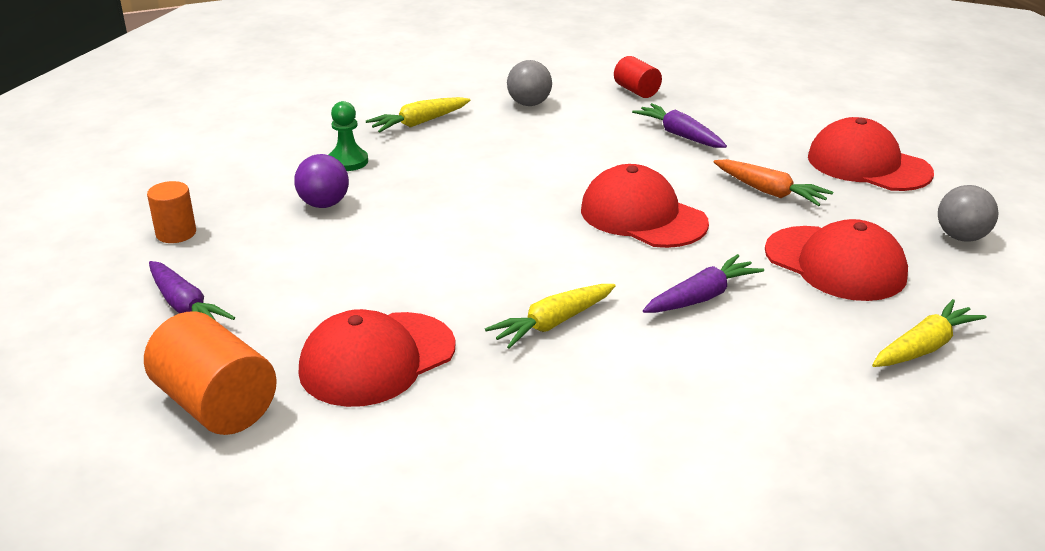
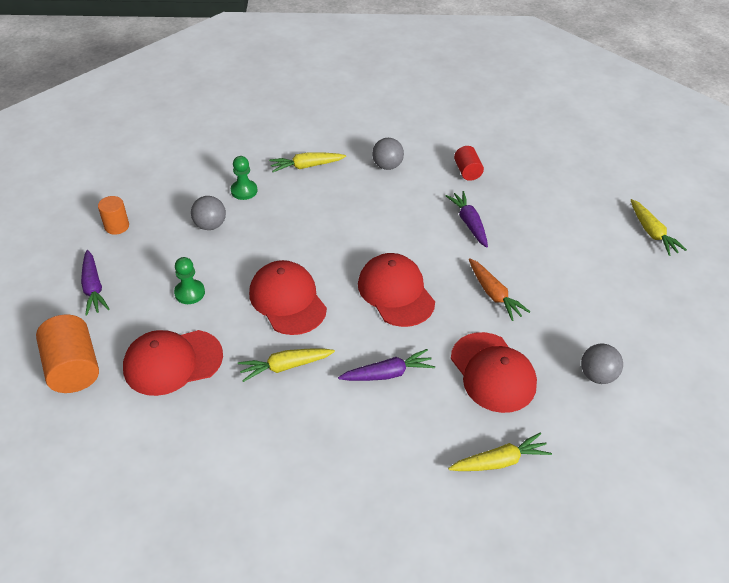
camera: 20 degrees right, 15 degrees up
(324, 204) = (210, 225): purple ball -> grey ball
(346, 279) = (189, 293): none -> green pawn
(868, 165) = (581, 288): red cap -> red cap (287, 300)
(901, 102) = (652, 232): none -> yellow carrot

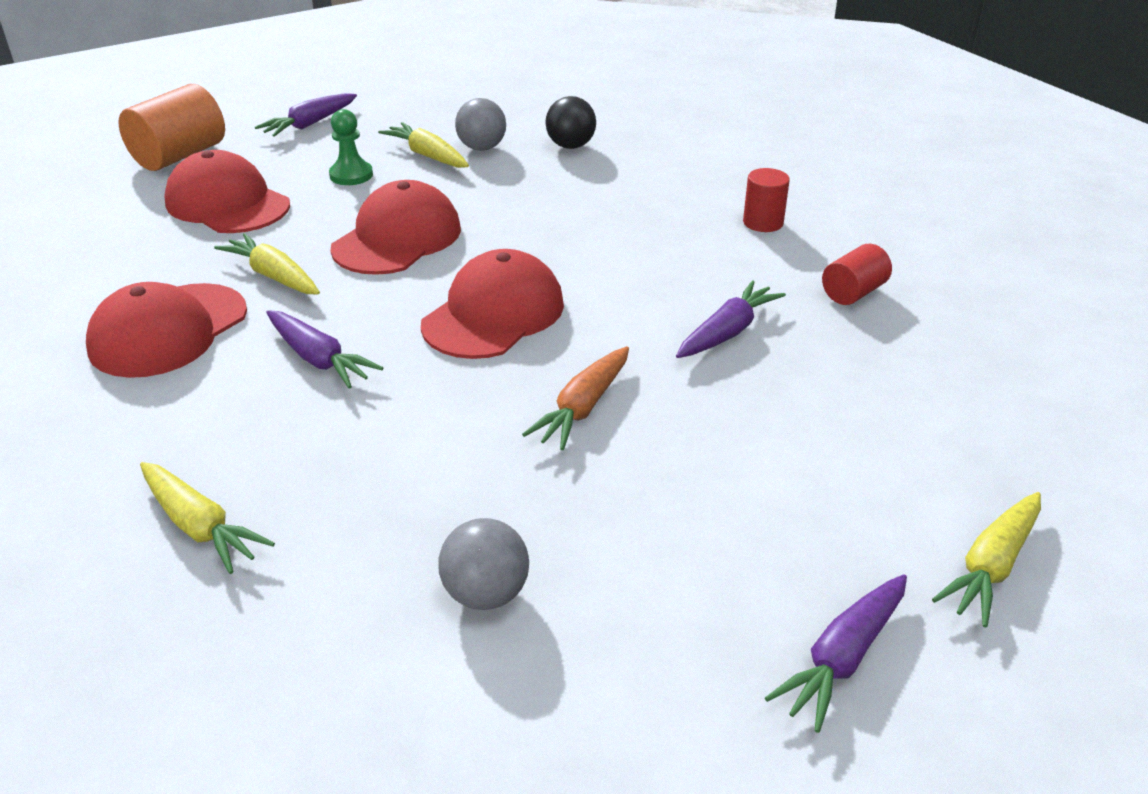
camera: 60 degrees right, 10 degrees down
(117, 226) = (420, 102): orange cylinder -> none
(244, 191) = (570, 146): green pawn -> black ball
(306, 166) = (675, 167): yellow carrot -> yellow carrot (427, 155)
(387, 166) = (763, 222): grey ball -> red cylinder
(493, 372) = (397, 460): red cap -> red cap (168, 330)
(676, 293) = (842, 658): none -> purple carrot

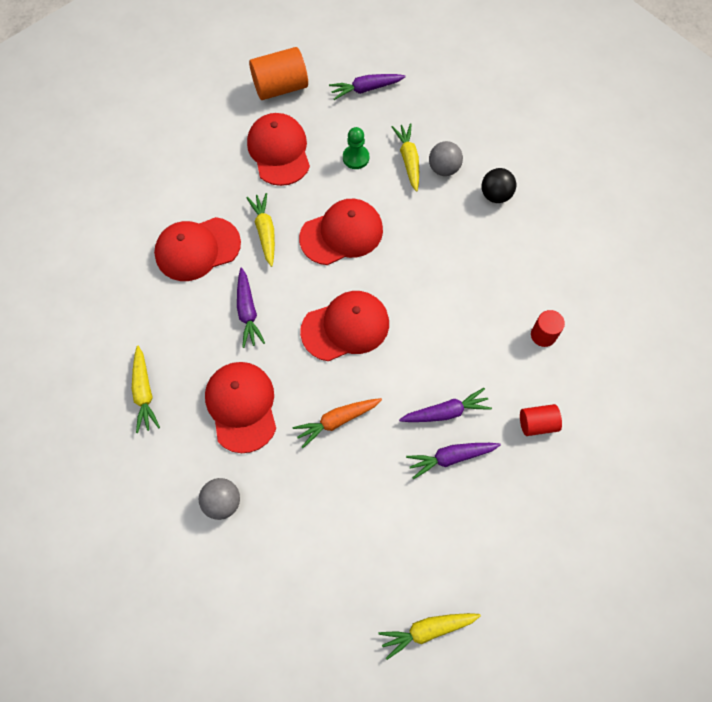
camera: 35 degrees right, 30 degrees up
(407, 462) = (241, 406): none -> red cap
(842, 658) = (326, 627): purple carrot -> purple carrot (451, 457)

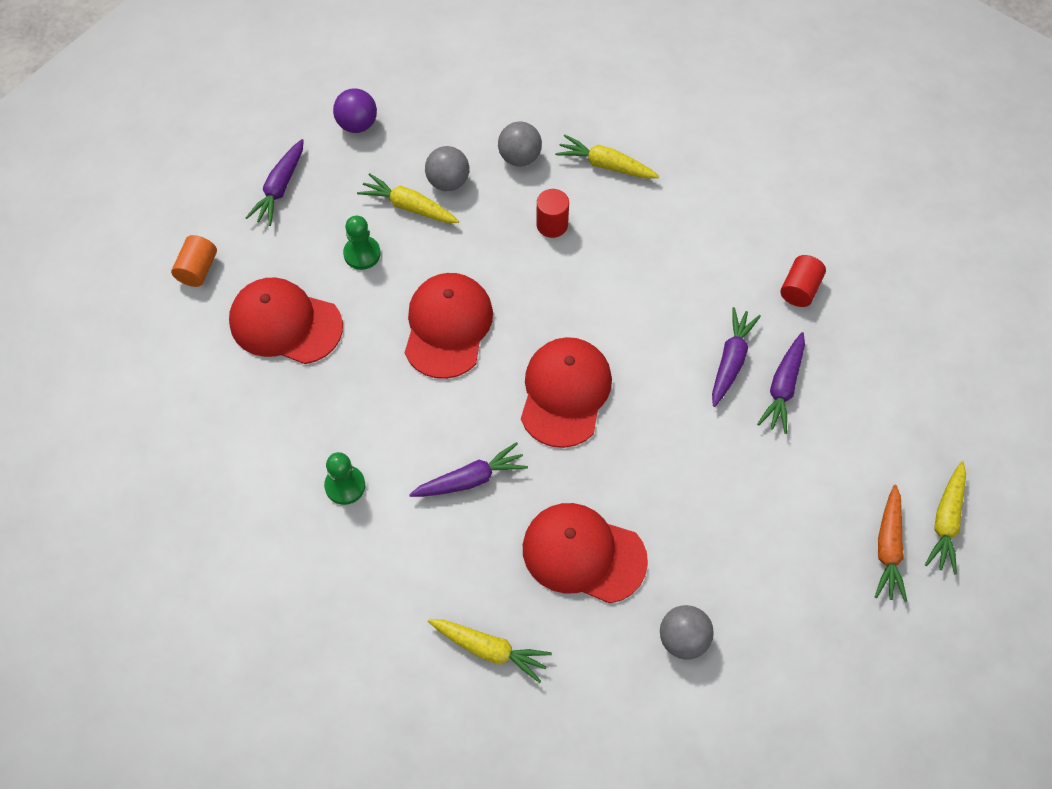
camera: 55 degrees left, 5 degrees down
(197, 249) = (345, 486): red cap -> green pawn
(248, 312) = (470, 479): purple carrot -> purple carrot turned 45 degrees counterclockwise
(265, 232) = (381, 401): yellow carrot -> yellow carrot (606, 165)
(280, 87) = (197, 269): orange cylinder -> orange cylinder, size x0.58
(337, 421) = (669, 468): orange carrot -> orange carrot (888, 548)
(443, 97) = (357, 124): none -> purple ball
(495, 195) = (519, 157): black ball -> grey ball
(543, 335) = (710, 221): red cylinder -> red cylinder (552, 225)

